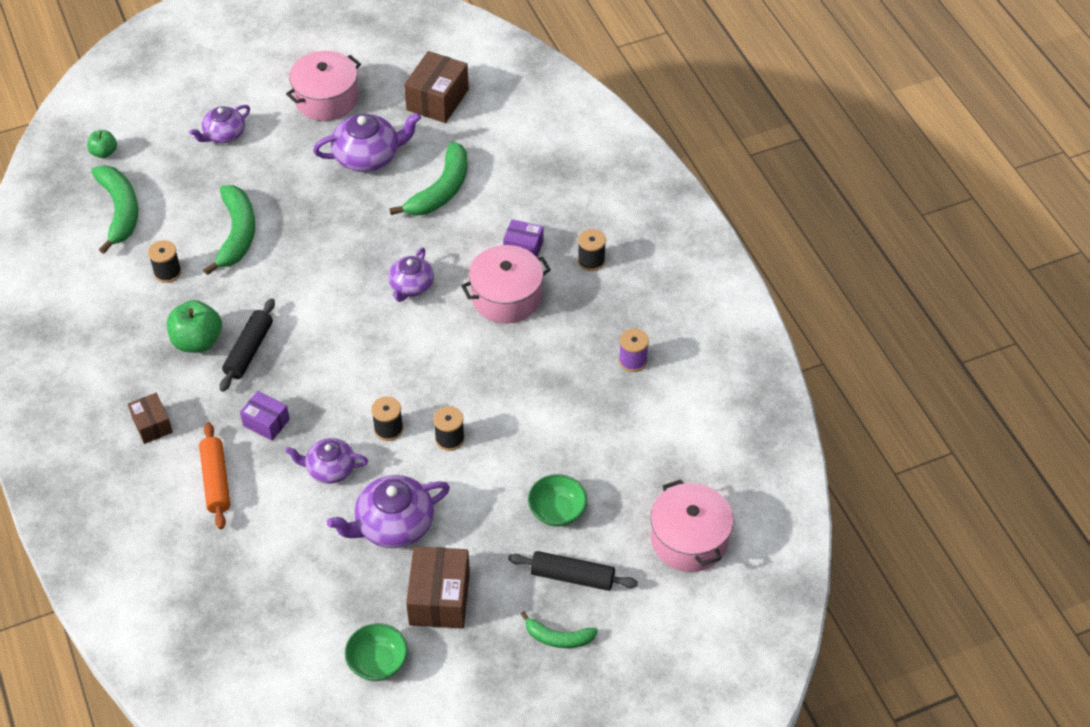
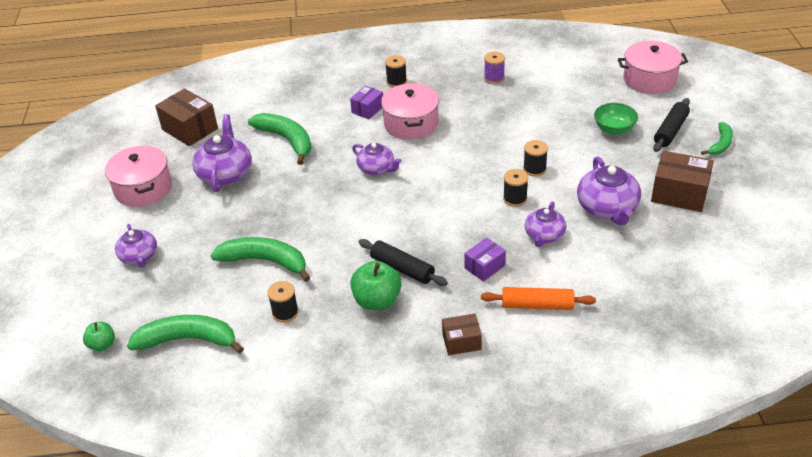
camera: 70 degrees left, 10 degrees down
(378, 662) = (733, 232): green bowl -> none

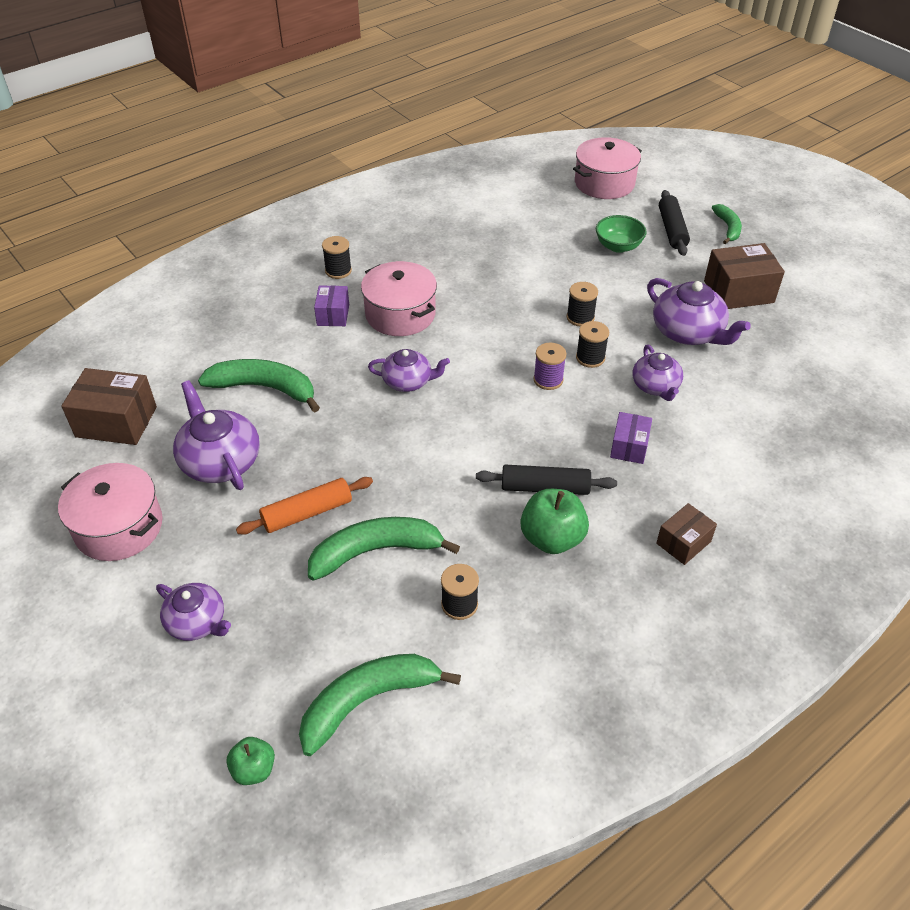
camera: 35 degrees left, 5 degrees up
(494, 78) = (446, 231): purple spool -> purple spool (548, 380)
(537, 305) = (718, 465): orange rolling pin -> orange rolling pin (307, 513)

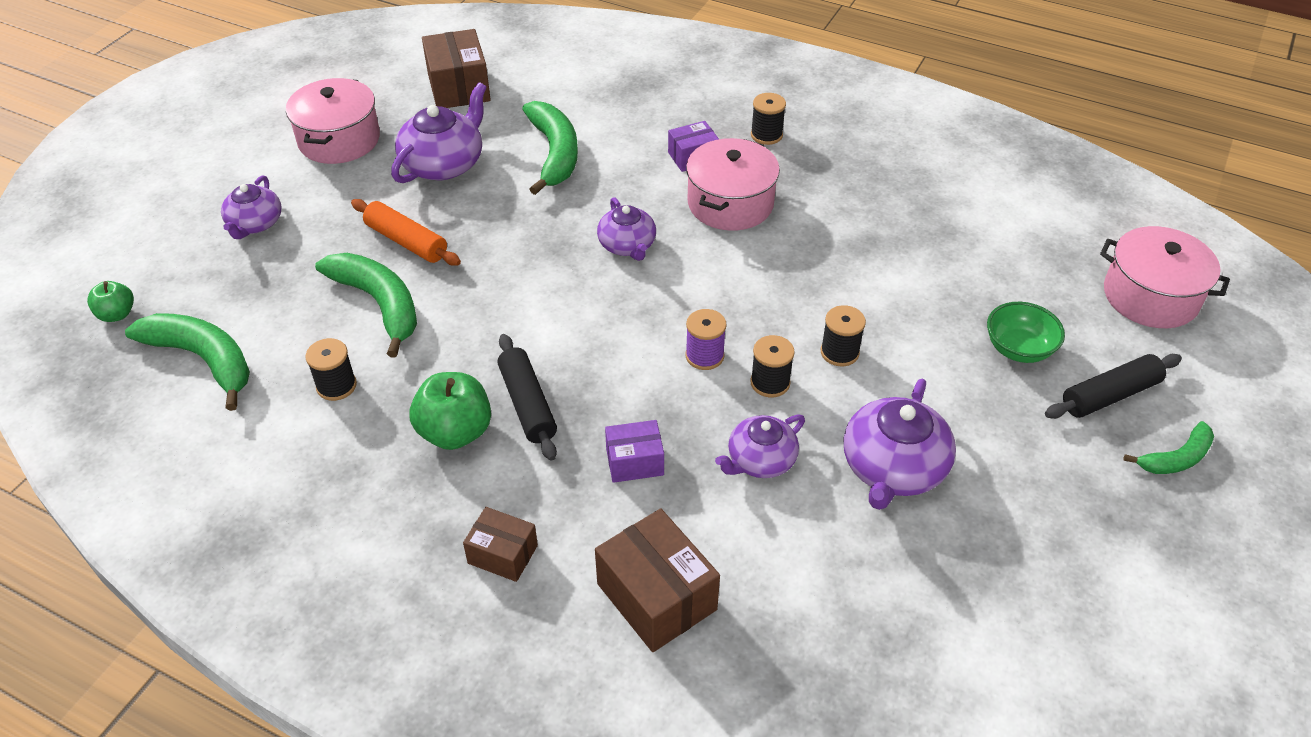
camera: 65 degrees right, 0 degrees up
(738, 292) = (1029, 505): brown box -> brown box (656, 596)

